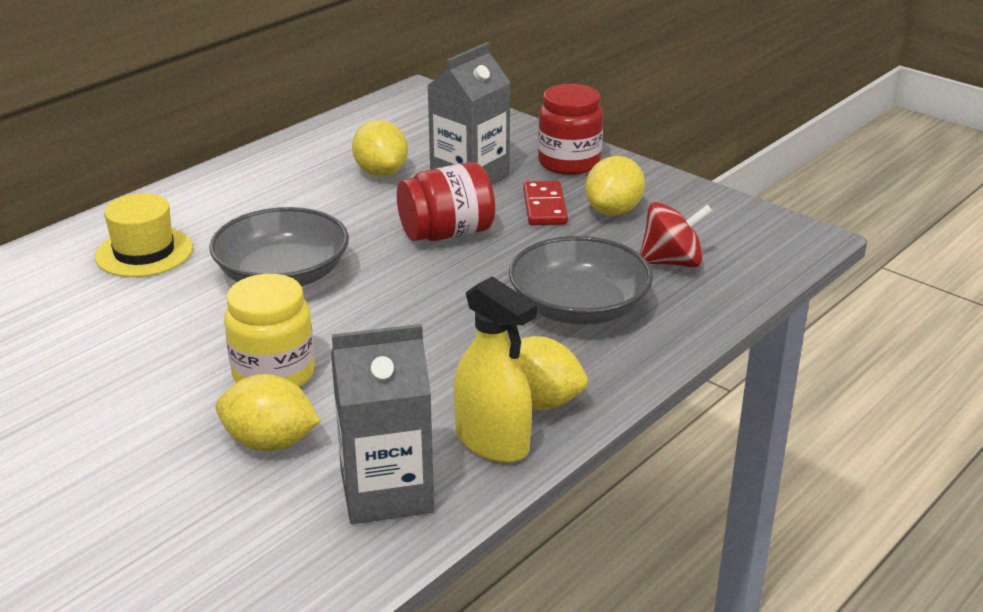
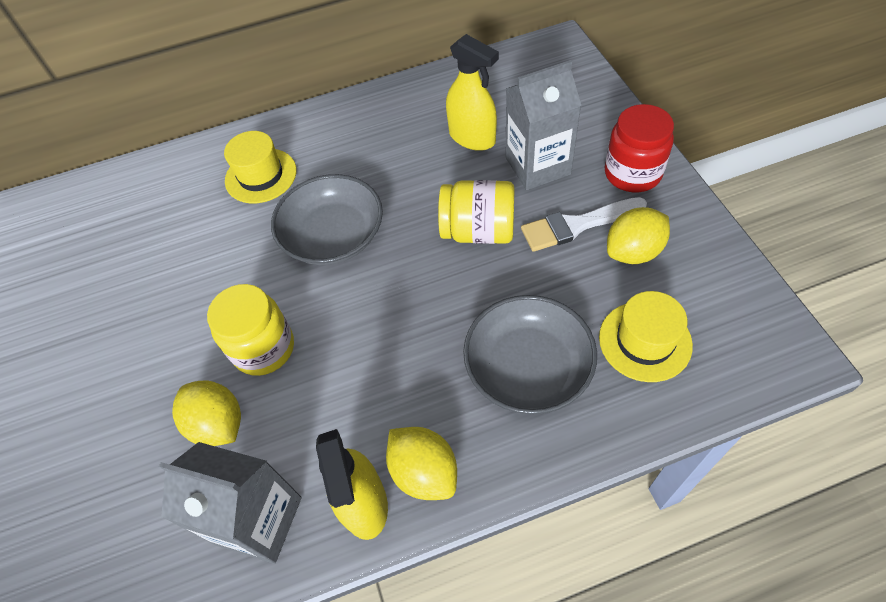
camera: 35 degrees right, 25 degrees up
(381, 172) = (472, 137): yellow lemon -> yellow spray bottle
(446, 233) = (478, 231): red jar -> yellow jar
(545, 207) = (577, 225): red domino -> white brush
(672, 262) = (645, 341): red spinning top -> yellow hat

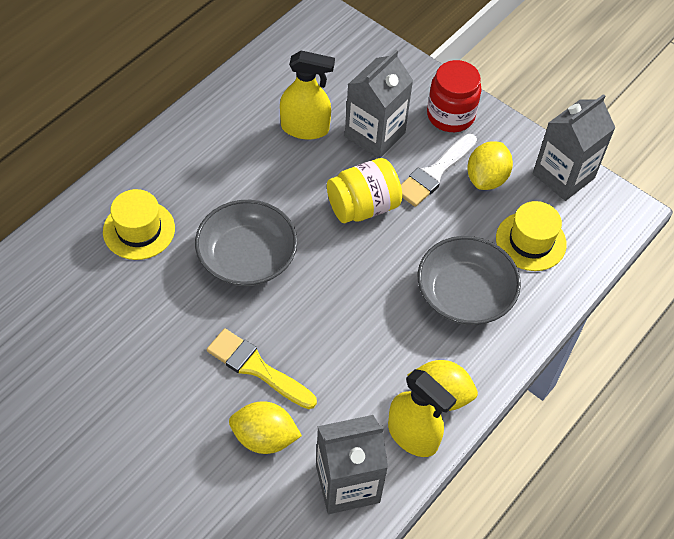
camera: 40 degrees left, 0 degrees up
(264, 348) = (257, 368): yellow jar -> yellow brush
(731, 282) = (563, 176): none -> grey carton

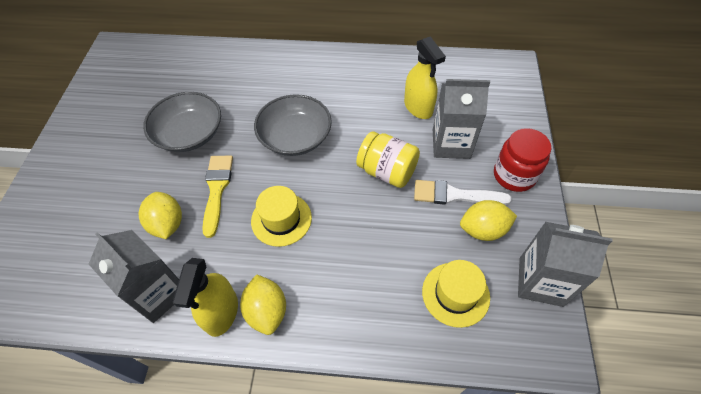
camera: 60 degrees right, 0 degrees up
(139, 230) = (273, 80): yellow hat -> yellow hat (281, 219)
(464, 294) = (368, 276): grey bowl -> grey bowl (189, 134)

